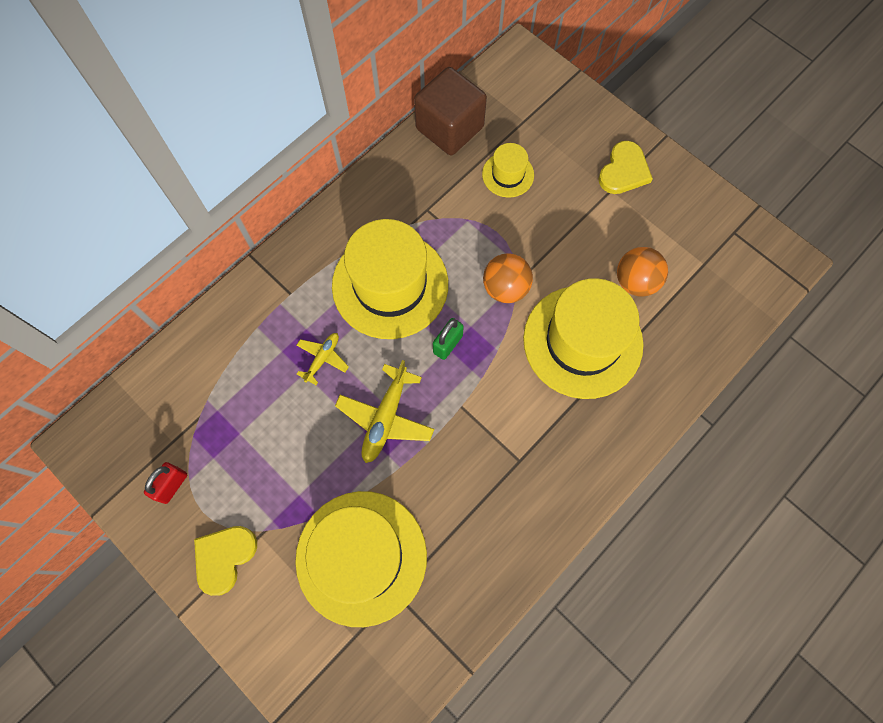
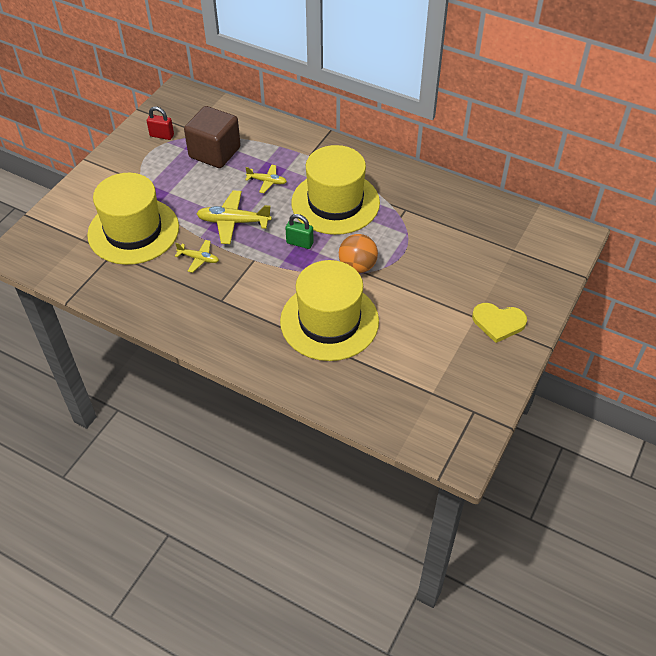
camera: 75 degrees right, 20 degrees down
(224, 557) = (121, 169): yellow heart -> none
(440, 476) = (198, 259): none -> yellow plane
(449, 128) = (483, 207): brown cube -> brown cube (215, 152)
(508, 174) = (458, 249): yellow hat -> none
(635, 281) = (395, 347): orange ball -> none

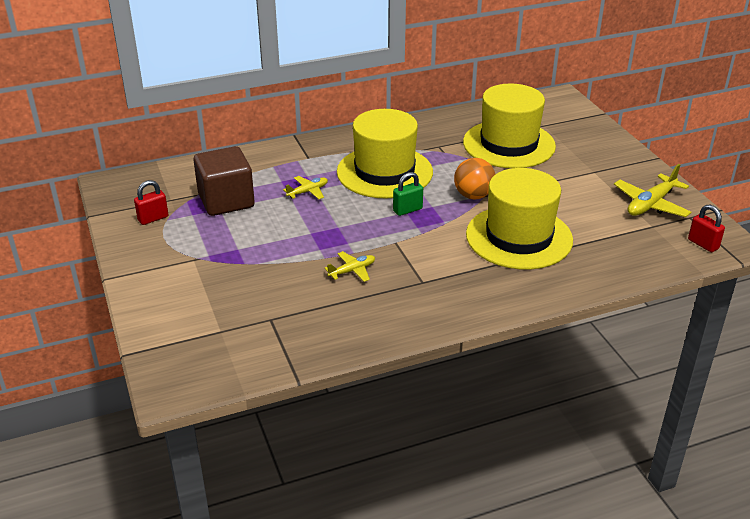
camera: 50 degrees left, 15 degrees down
(133, 231) = (259, 293): yellow hat -> yellow hat (509, 144)
(233, 222) = (332, 231): yellow plane -> yellow plane (651, 204)
(440, 438) = (703, 244): none -> red padlock
(498, 322) = (611, 165): yellow heart -> none

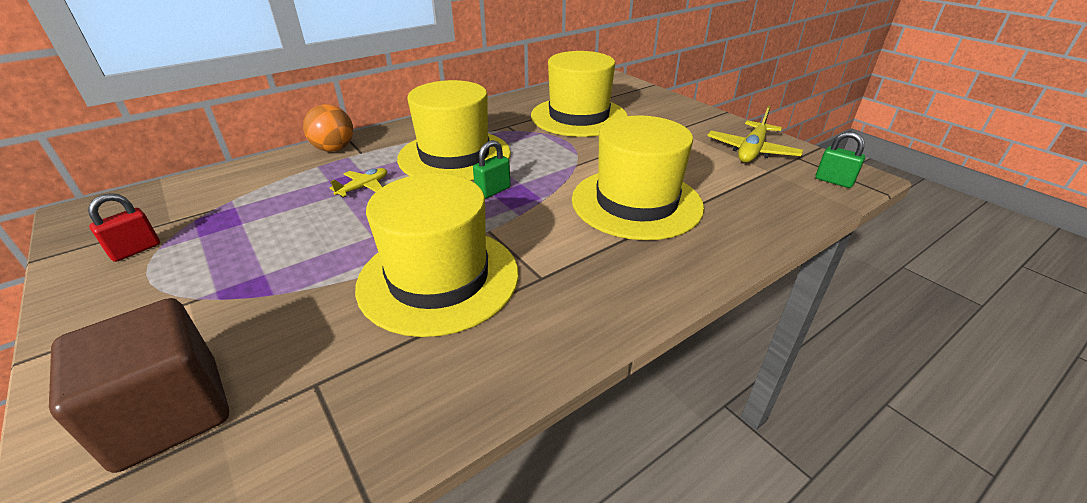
camera: 15 degrees left, 0 degrees up
(226, 201) = (252, 212): brown cube -> brown cube (169, 413)
(352, 271) = (438, 278): yellow plane -> yellow hat
(473, 196) = (564, 166): orange ball -> orange ball (334, 149)
(703, 244) = (833, 181): red padlock -> green padlock

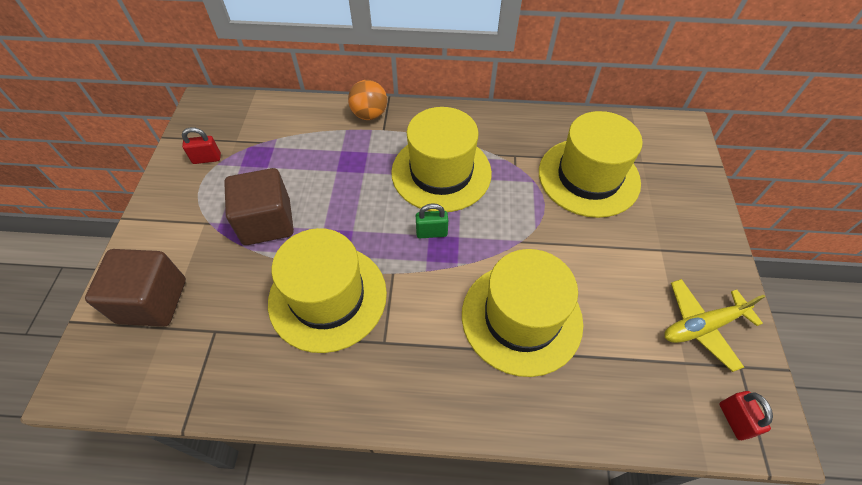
camera: 40 degrees right, 20 degrees up
(290, 261) = (267, 222): none -> brown cube
(364, 187) = (355, 173): yellow plane -> none
(833, 181) = (734, 420): green padlock -> red padlock

